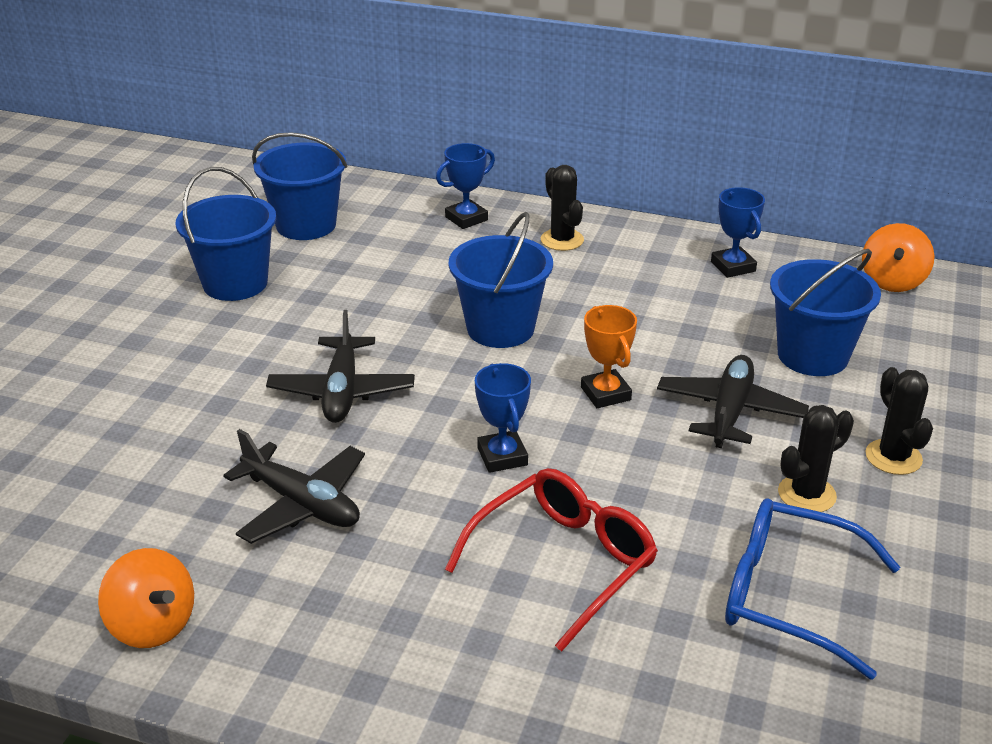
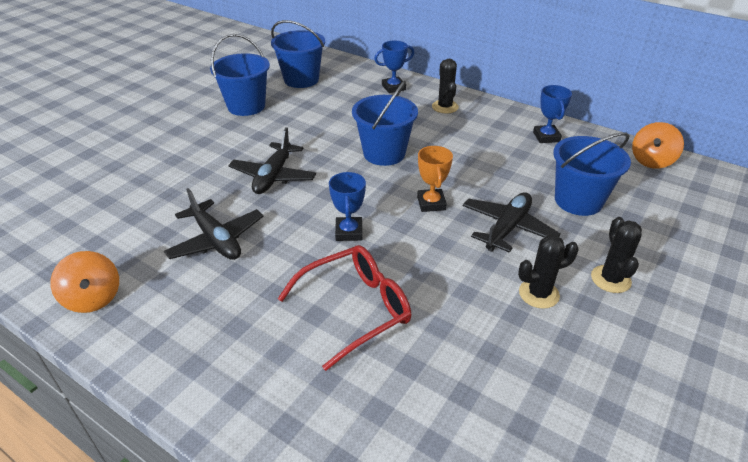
camera: 15 degrees right, 5 degrees up
(789, 596) = (498, 364): blue glasses -> none

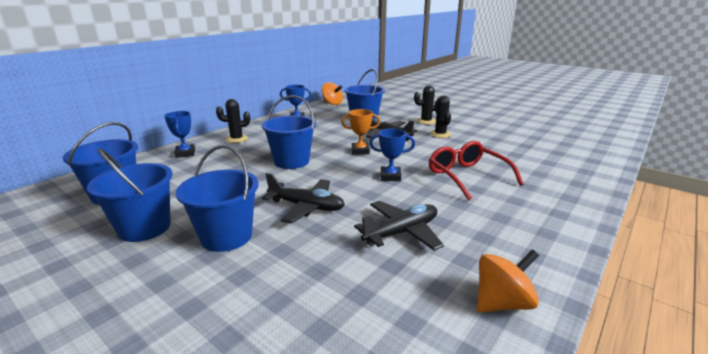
camera: 85 degrees left, 15 degrees down
(227, 143) = (226, 236): none -> blue bucket

